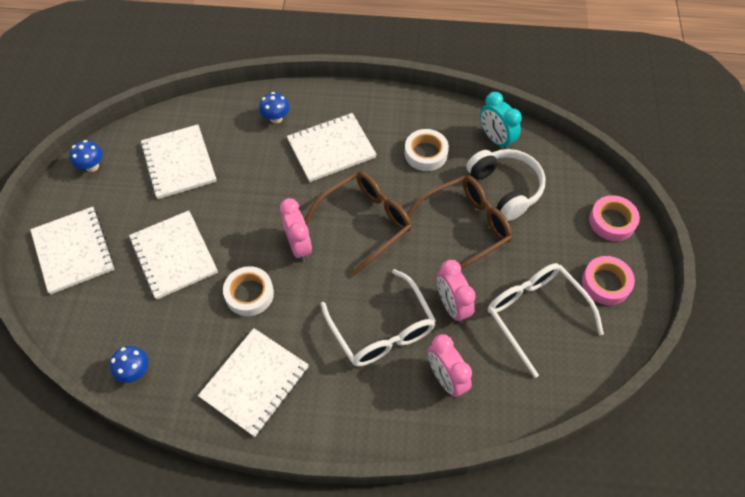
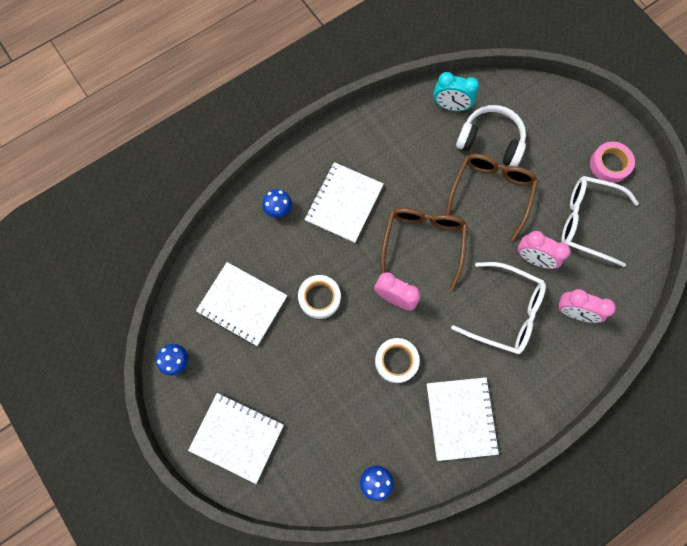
camera: 40 degrees left, 15 degrees up
(173, 256) = (315, 378): white notebook -> none
(426, 153) = (413, 155): white tape -> white tape (319, 298)
(612, 221) = (576, 114): pink tape -> none

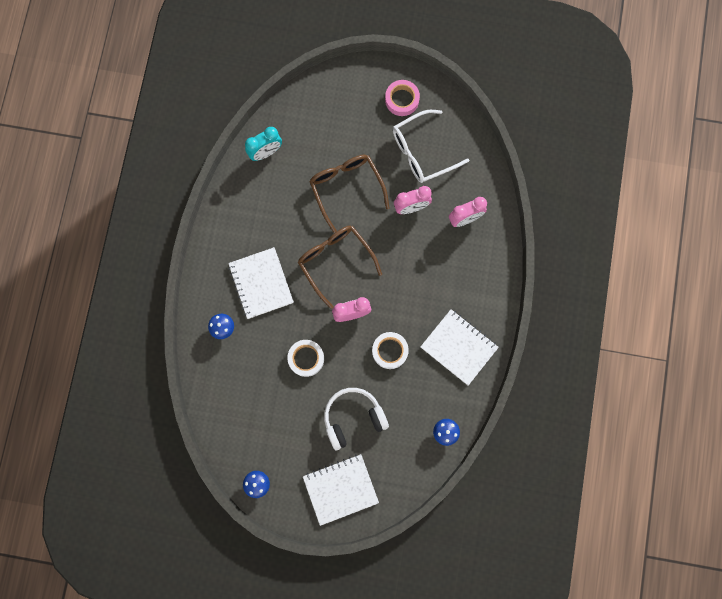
camera: 45 degrees left, 5 degrees up
(242, 304) = (262, 409): white notebook -> none
(490, 141) = (314, 153): white headphones -> white headphones (353, 418)
(505, 312) = (425, 257): white glasses -> none

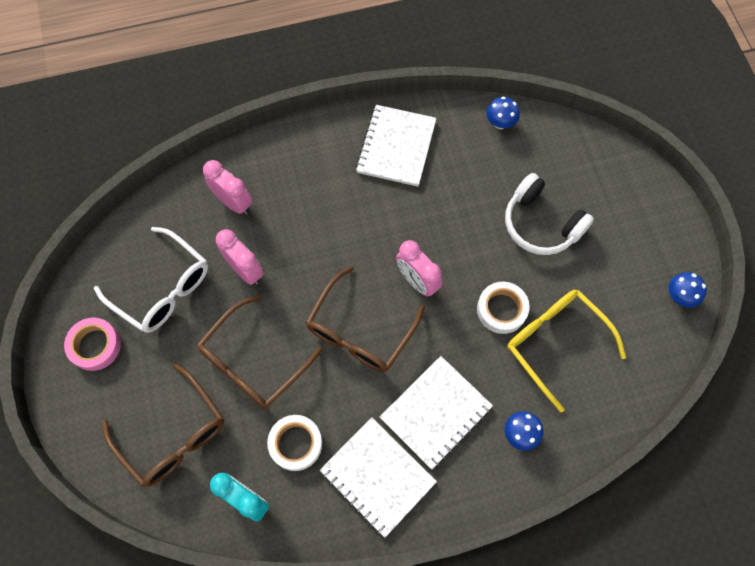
camera: 115 degrees left, 10 degrees down
(267, 381) = (555, 343): none -> yellow glasses
(323, 126) = (173, 435): none -> brown glasses
(340, 489) = (627, 202): white notebook -> white notebook (377, 476)
(390, 351) = (440, 218): white tape -> white tape (295, 443)

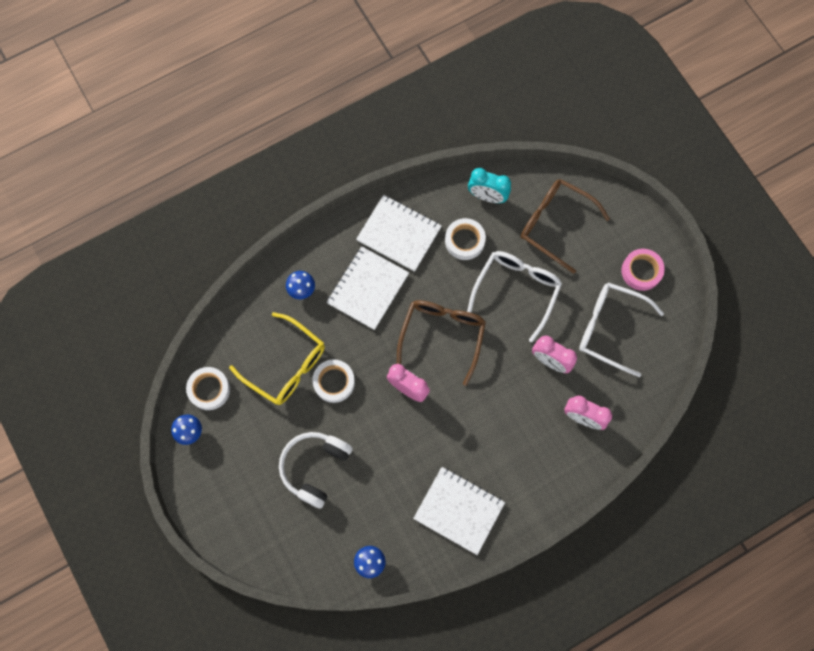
camera: 165 degrees right, 5 degrees up
(253, 362) = (516, 290): brown glasses -> white glasses
(396, 147) = (459, 510): white notebook -> white notebook turned 60 degrees counterclockwise
(541, 224) = (315, 467): white headphones -> white headphones turned 90 degrees counterclockwise
(652, 338) = (209, 389): none -> white tape

